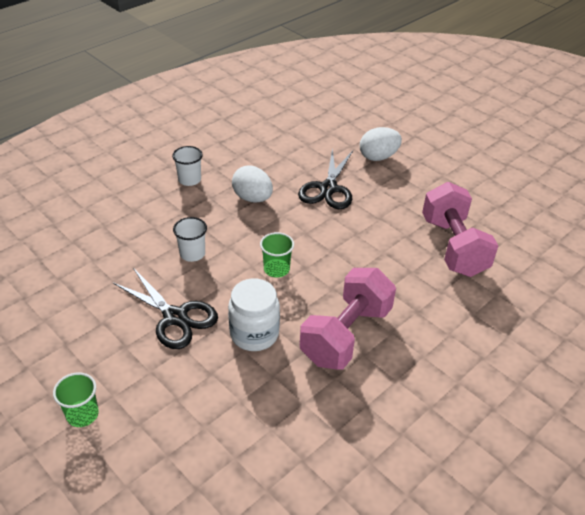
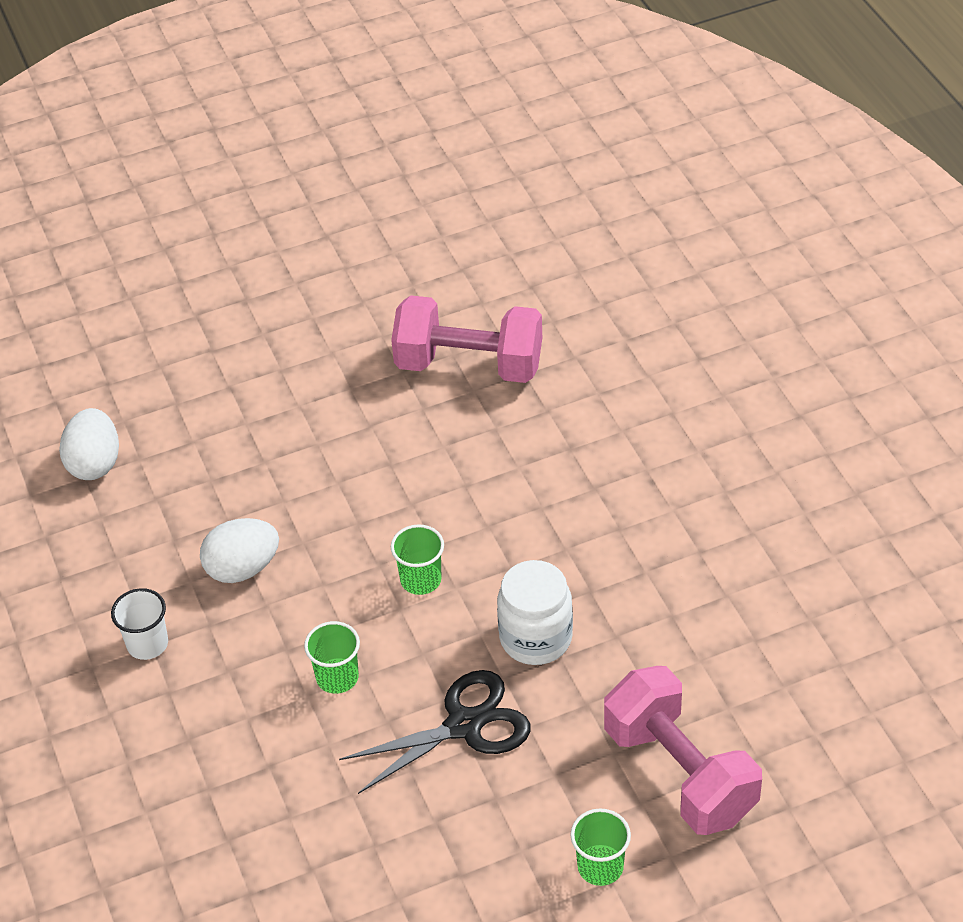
camera: 65 degrees left, 5 degrees up
(192, 253) = (337, 677): white cup -> green cup
(328, 188) = (270, 465): black scissors -> none
(346, 335) = (579, 537): pink dumbbell -> pink dumbbell (680, 773)
(378, 157) = (225, 378): white egg -> white egg (95, 463)

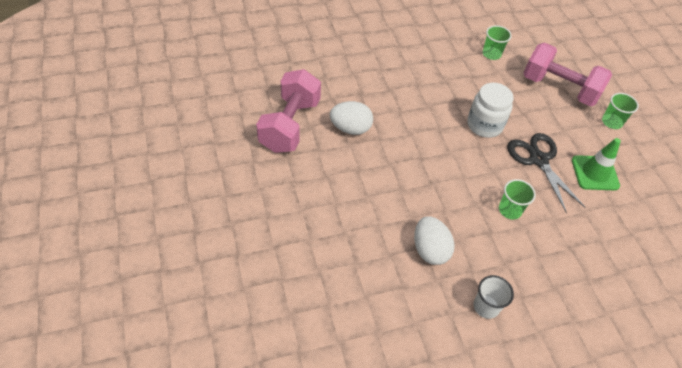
camera: 90 degrees left, 5 degrees up
(95, 463) = (327, 334): white egg -> white egg (350, 128)
(421, 580) = (444, 166): green cup -> green cup (491, 54)
(448, 820) = (595, 173): none -> green traffic cone
(680, 773) = (559, 88): pink dumbbell -> pink dumbbell turned 60 degrees clockwise

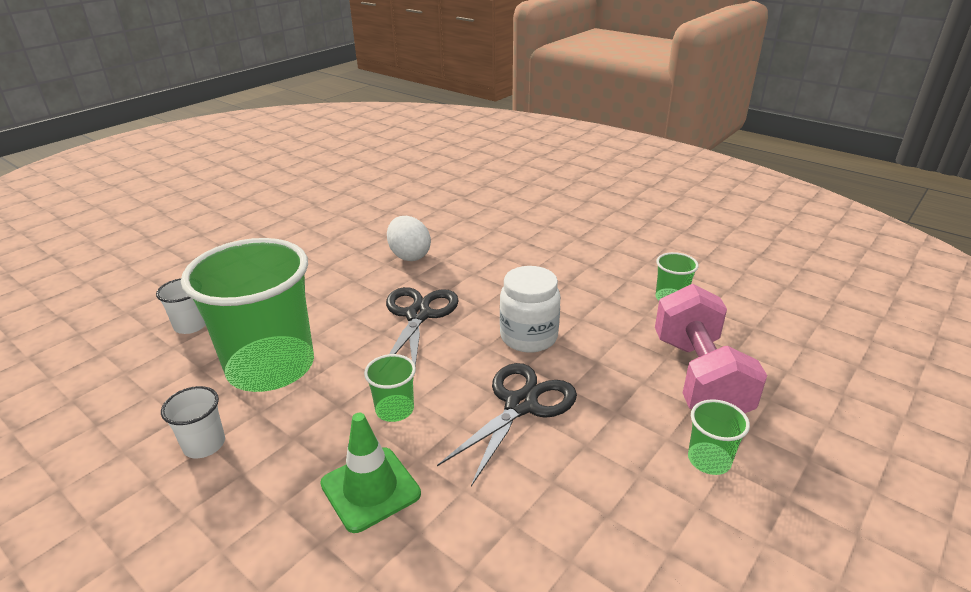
camera: 60 degrees right, 20 degrees down
(290, 125) = (376, 226): pink dumbbell -> none
(345, 278) = (191, 325): none -> white cup
(427, 158) = (418, 315): none -> black scissors
(430, 250) = (271, 367): white egg -> green cup
(595, 173) = (563, 476): green traffic cone -> green traffic cone (370, 489)

